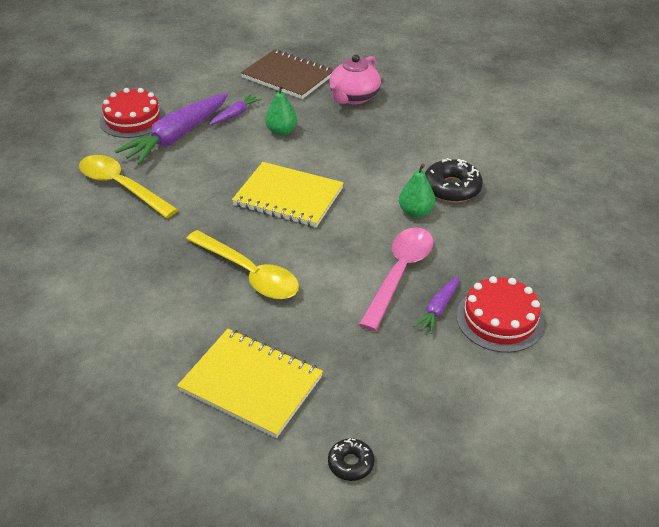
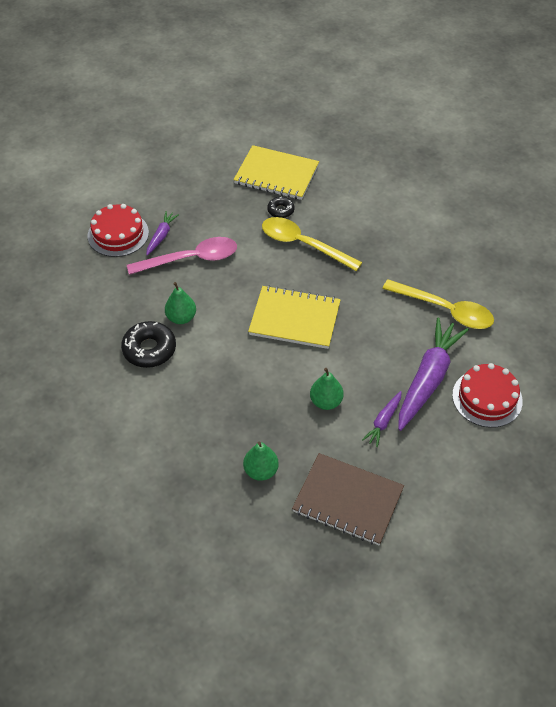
camera: 170 degrees right, 10 degrees up
(350, 463) = (209, 144): black donut -> black donut (280, 210)
(353, 97) = (261, 471): pink teapot -> green pear
(399, 274) = (191, 259): pink spoon -> pink spoon turned 120 degrees counterclockwise

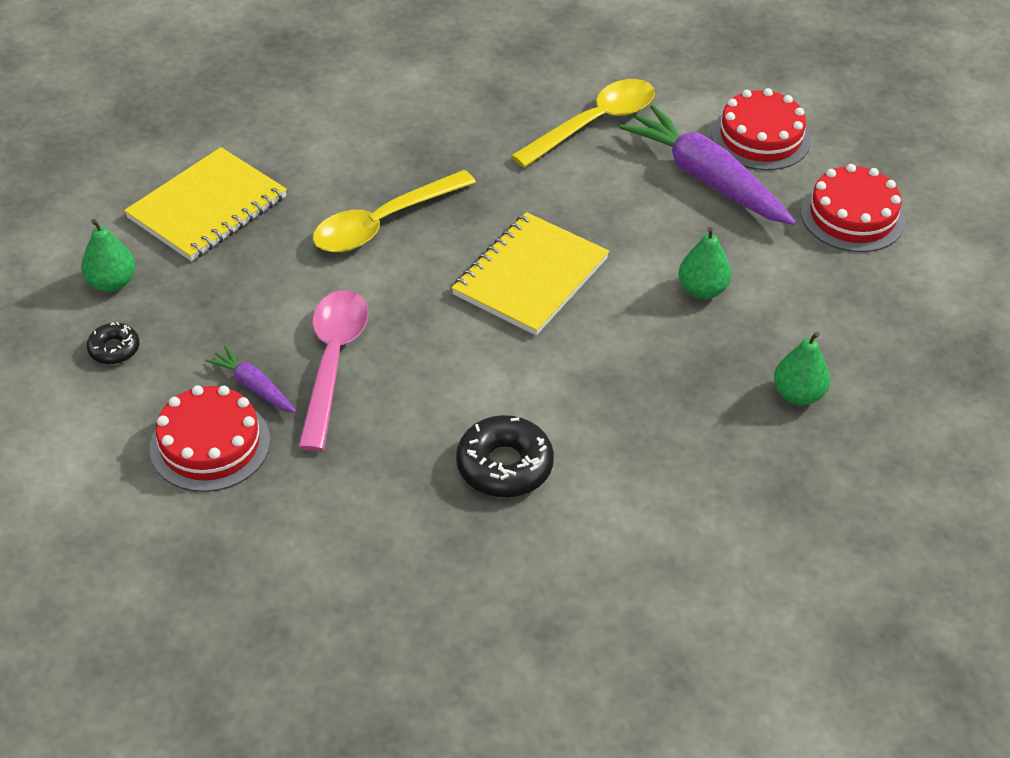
camera: 70 degrees left, 5 degrees down
(181, 318) = (457, 408): green pear -> green pear (112, 283)
(280, 210) = (292, 226): black donut -> black donut (114, 349)
(347, 500) = (878, 319): brown notebook -> none
(383, 422) = (760, 244): purple carrot -> none
(439, 466) = (852, 216): none -> red cake

